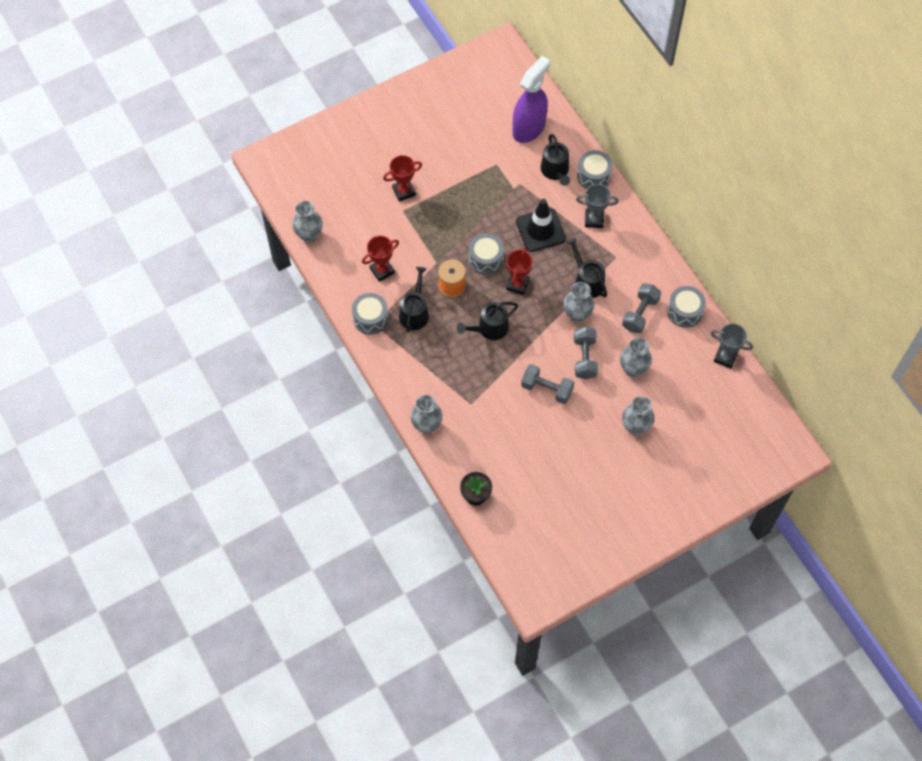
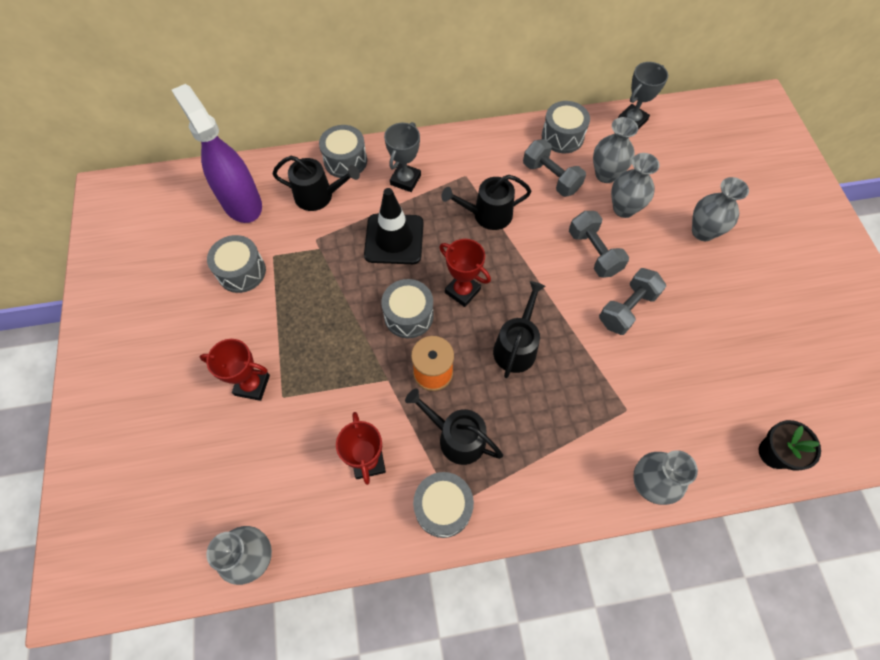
camera: 70 degrees left, 0 degrees up
(404, 191) = (252, 385): red trophy -> red trophy turned 75 degrees counterclockwise
(477, 152) = (241, 271): none -> grey drum
(489, 328) = (516, 346): black watering can -> black watering can turned 150 degrees counterclockwise
(577, 315) = (530, 240): grey vase -> grey vase (606, 174)
(584, 358) = (593, 252): grey dumbbell -> grey dumbbell turned 45 degrees clockwise

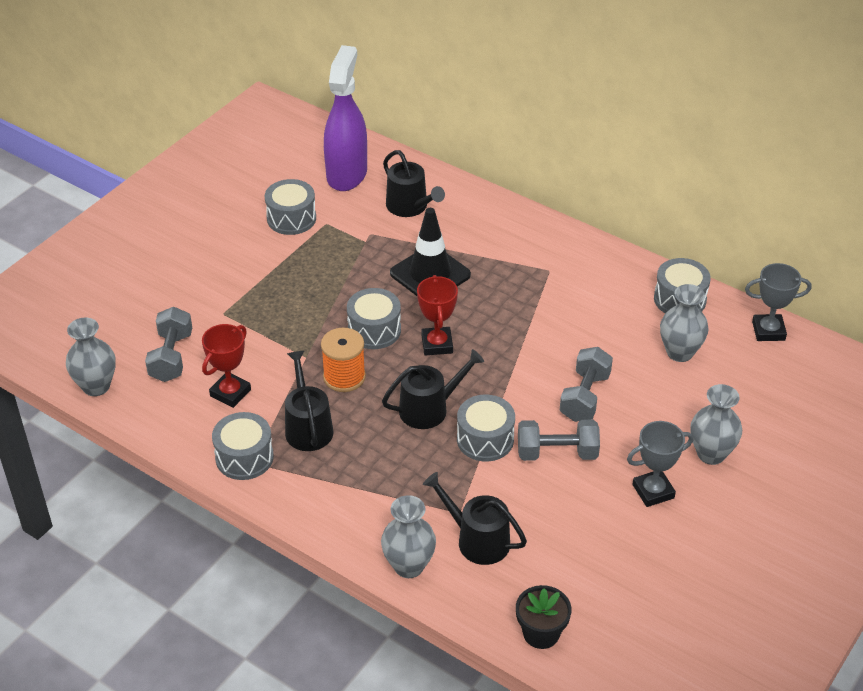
camera: 45 degrees right, 20 degrees down
(252, 385) = (212, 292): red trophy -> none
(345, 161) = (463, 196): grey drum -> grey drum (485, 439)
(405, 180) = (494, 241): grey trophy -> grey trophy (653, 491)
(487, 215) = (529, 309): black watering can -> black watering can (477, 540)
(551, 177) = (624, 321): grey dumbbell -> grey dumbbell (171, 357)
(624, 208) = (659, 387): grey vase -> none

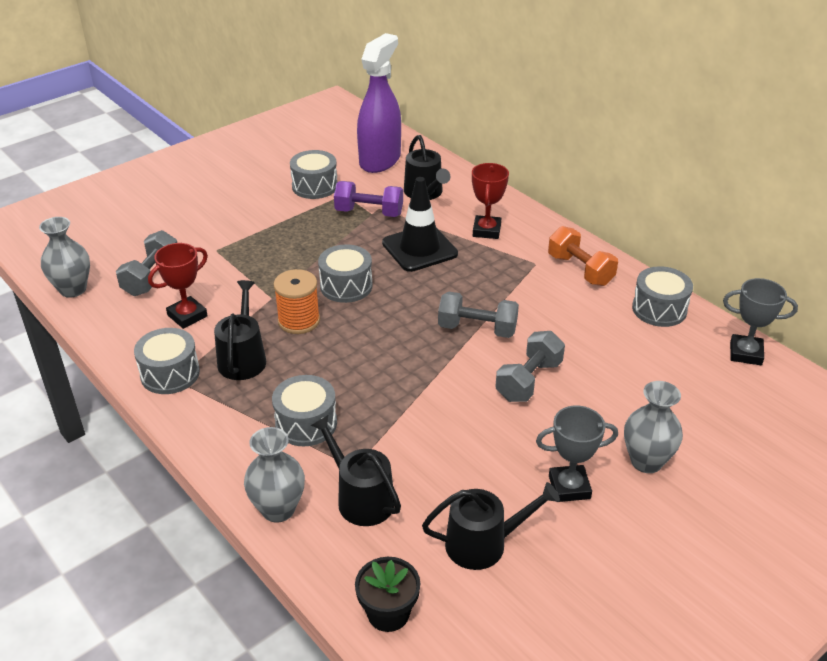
camera: 15 degrees right, 5 degrees down
(362, 241) = (369, 212): none -> purple dumbbell
(429, 409) = (367, 363): black watering can -> black watering can (483, 544)
(437, 344) = (400, 308): red trophy -> red trophy (486, 230)
(485, 439) = (410, 401): grey drum -> grey drum (306, 423)
(557, 453) = (479, 429): grey dumbbell -> grey dumbbell (477, 329)
(594, 270) = (580, 270): none -> orange dumbbell
(679, 352) = (643, 357): grey vase -> none

